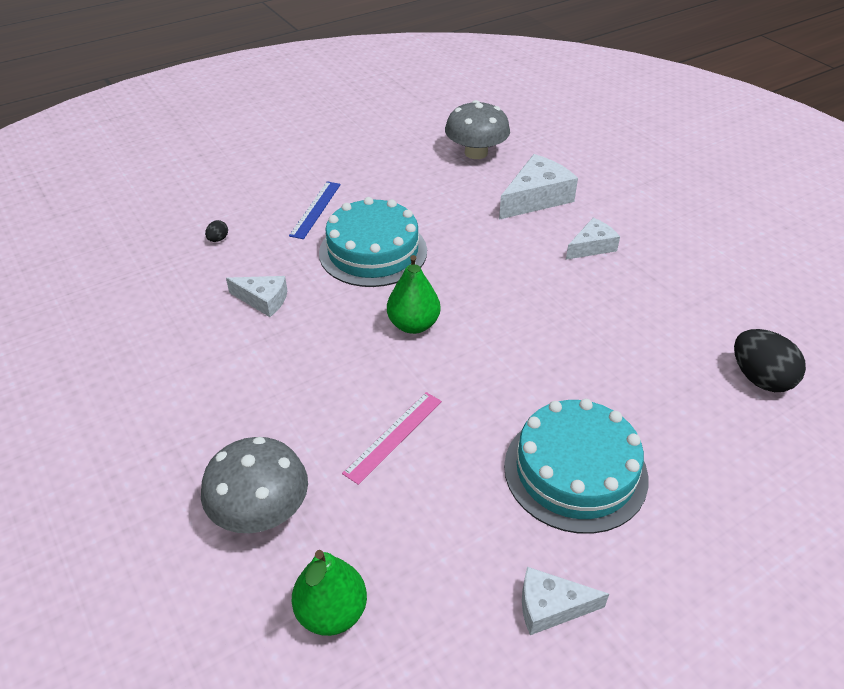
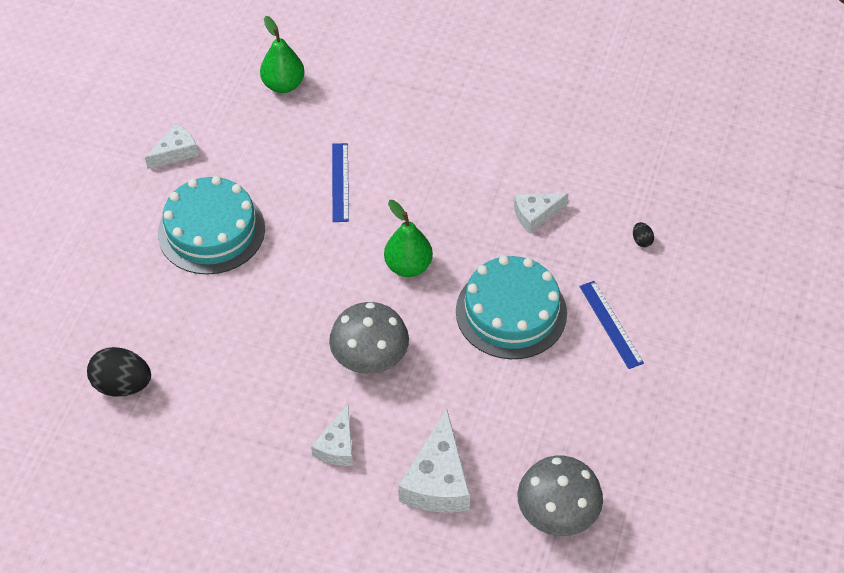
camera: 140 degrees right, 10 degrees up
(260, 510) = (370, 100): grey mushroom -> grey mushroom (370, 356)
(393, 436) = (340, 182): pink ruler -> blue ruler

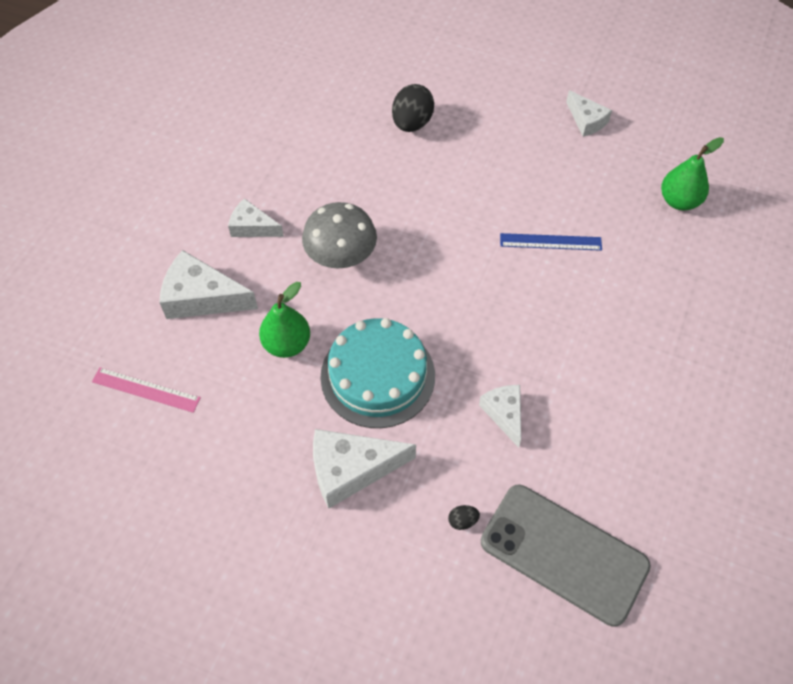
camera: 95 degrees right, 5 degrees up
(122, 385) = (337, 91): black egg -> black egg (412, 123)
(211, 231) = (493, 145): turquoise cake -> none
(408, 266) = (442, 291): green pear -> green pear (287, 344)
(557, 512) = (146, 390): grey mushroom -> pink ruler
(611, 324) = (351, 469): blue ruler -> white cheese
(654, 174) = (564, 553): none -> grey phone

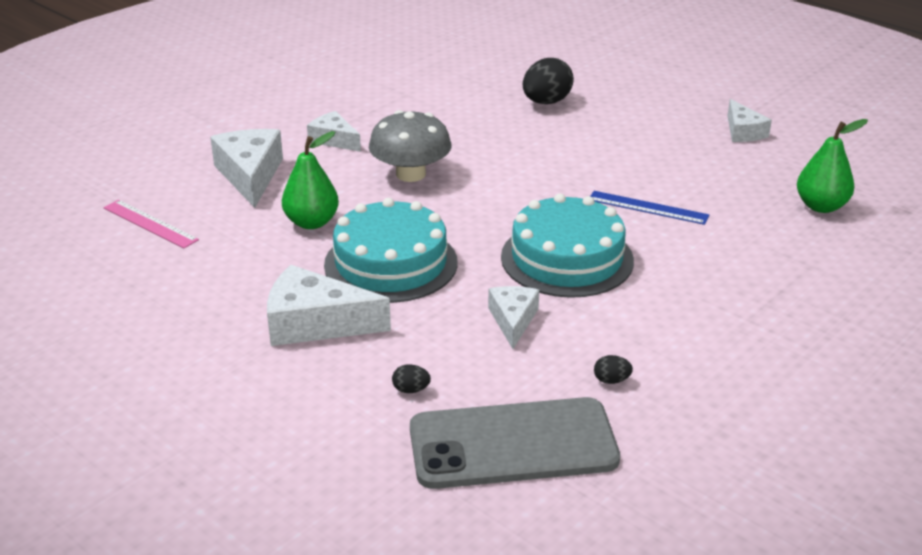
camera: 20 degrees right, 25 degrees down
(202, 297) = (250, 175): white cheese -> white cheese turned 45 degrees clockwise
(514, 325) = (567, 258): none -> turquoise cake
(564, 553) = (513, 444): grey phone -> grey phone turned 60 degrees counterclockwise
(605, 458) = (611, 380): none -> black egg

